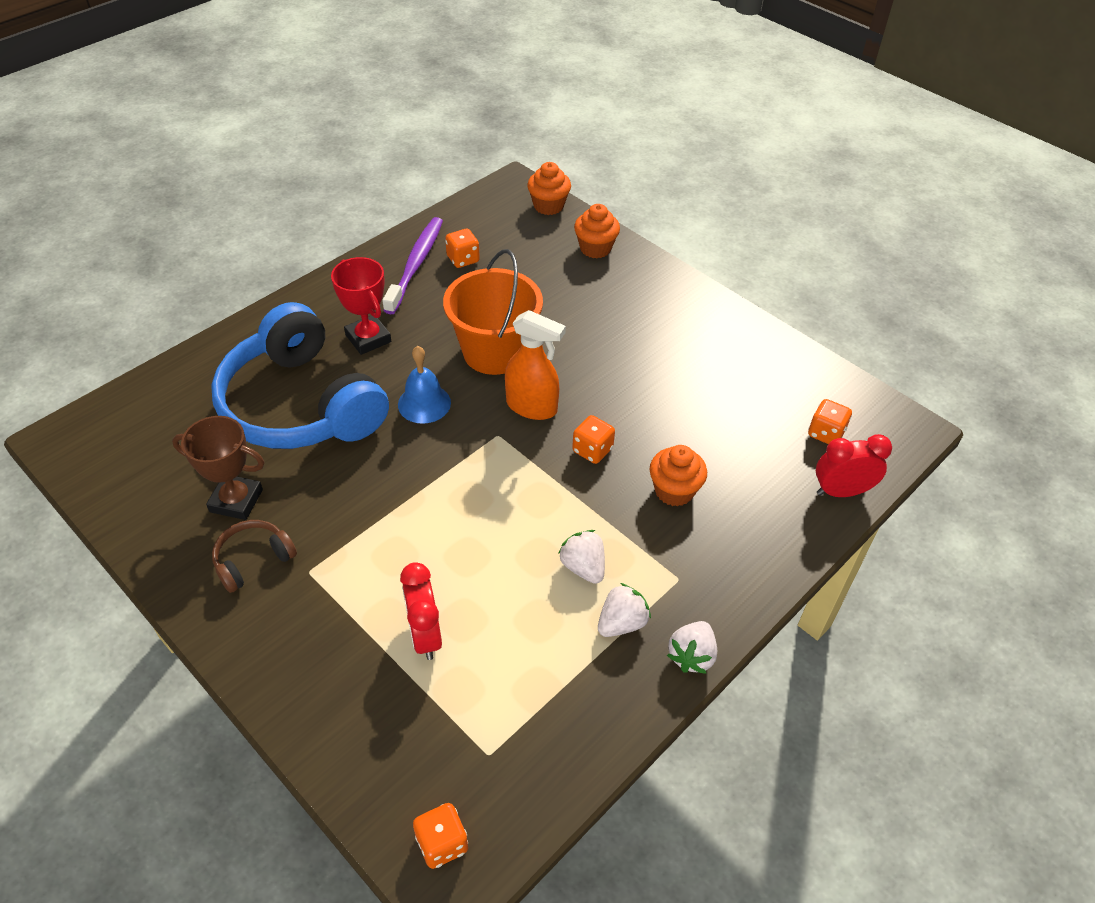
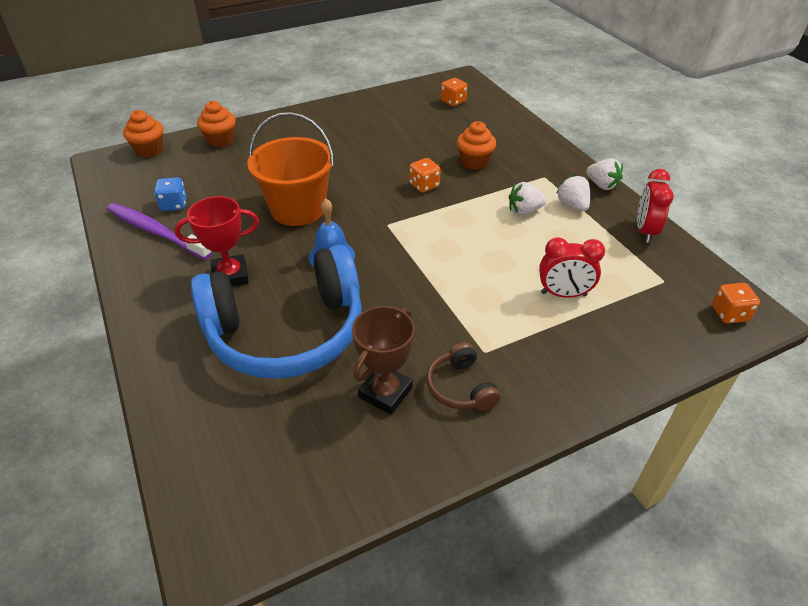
camera: 70 degrees left, 5 degrees down
(463, 259) = (174, 205): orange dice -> blue dice
(532, 407) = (368, 203): orange spray bottle -> none
(841, 491) = (499, 108): red clock -> red clock (645, 231)

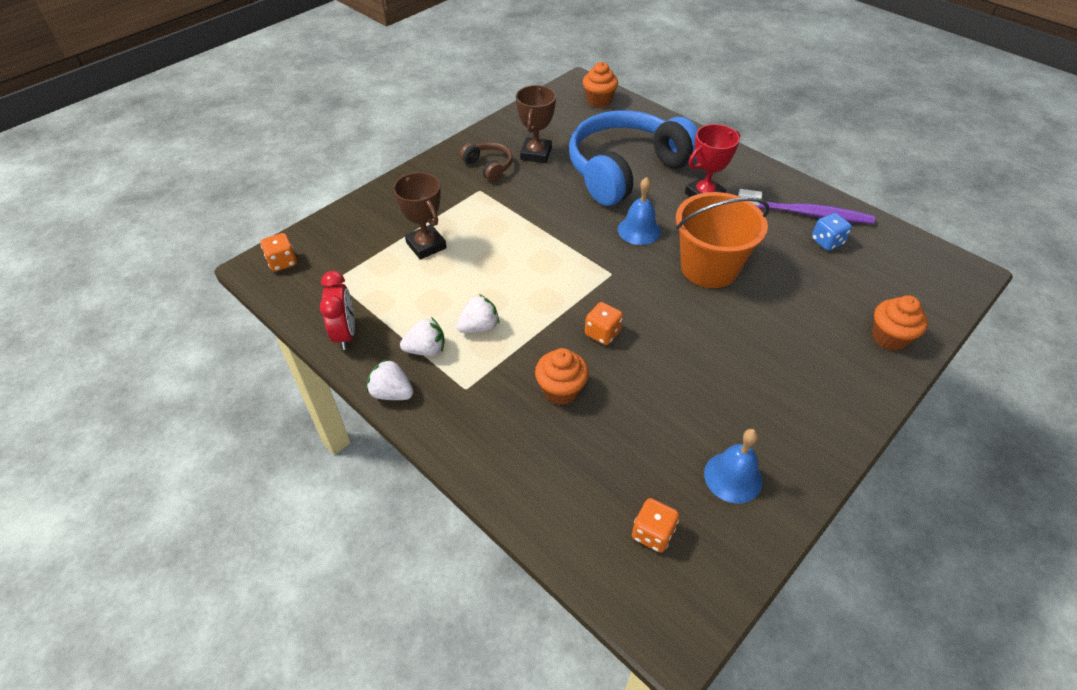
camera: 160 degrees right, 5 degrees up
(149, 150) = (944, 299): orange cupcake -> orange cupcake (599, 100)
(392, 109) = (733, 477): none -> blue bell
(563, 294) = (426, 245): red clock -> brown trophy
(572, 205) = (426, 350): white strawberry -> white strawberry turned 60 degrees counterclockwise

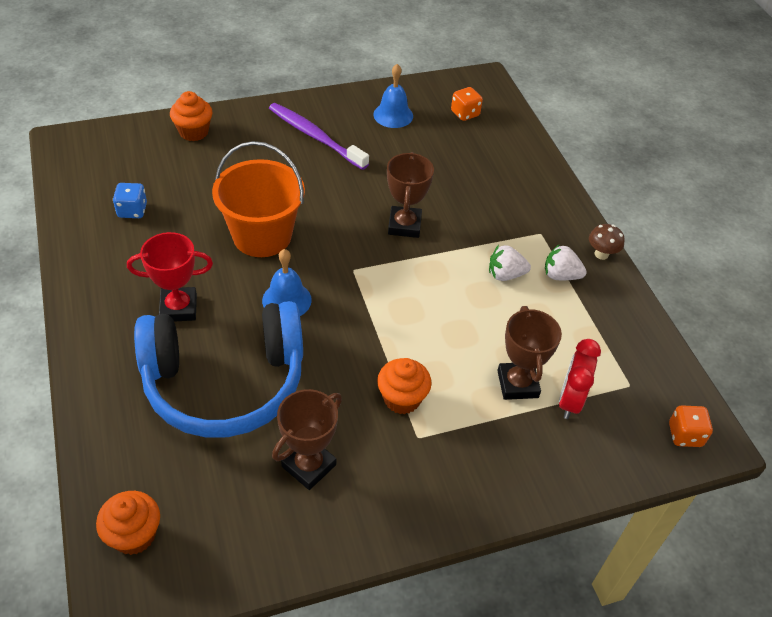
camera: 155 degrees left, 0 degrees up
(345, 334) = (630, 320): red clock -> red clock (570, 400)
(392, 393) = (601, 254): white strawberry -> brown mushroom
(488, 167) = (384, 472): brown headphones -> none
(561, 390) = (467, 202): orange cupcake -> orange cupcake (402, 399)
(602, 333) = (404, 225): orange dice -> brown trophy
(806, 213) = (110, 242): purple toothbrush -> purple toothbrush (315, 136)

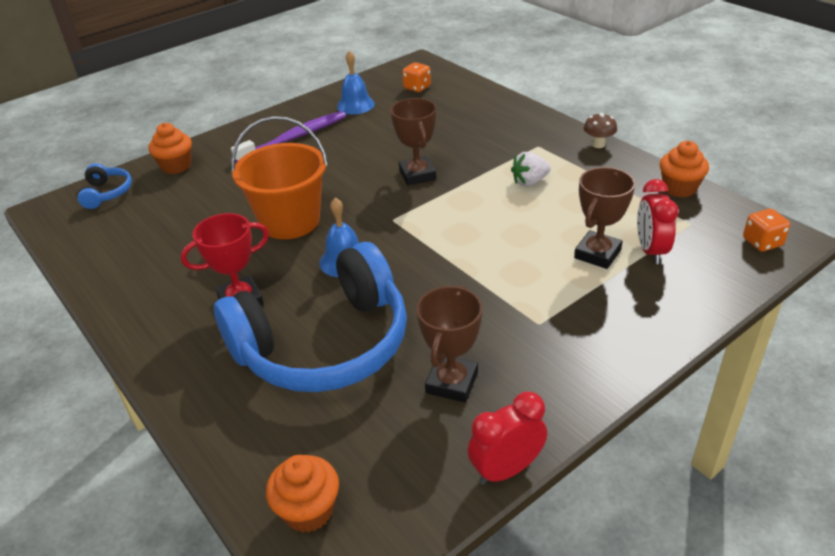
camera: 15 degrees left, 10 degrees down
(121, 142) = (107, 193): none -> blue headphones
(132, 210) = (148, 240): blue dice -> none
(305, 567) = (506, 470): none -> red clock
(315, 136) = (294, 138): purple toothbrush -> purple toothbrush turned 120 degrees clockwise
(402, 399) = (503, 299): orange cupcake -> orange cupcake (679, 188)
(517, 384) = (597, 254): brown trophy -> brown trophy turned 60 degrees clockwise
(560, 275) = (576, 168): white strawberry -> none

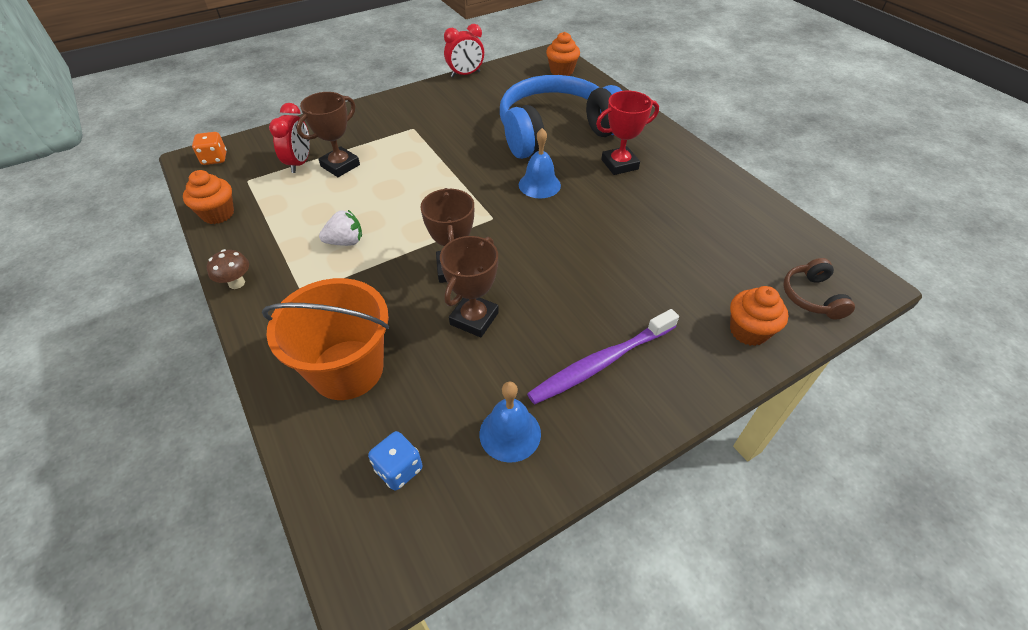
camera: 175 degrees left, 10 degrees up
(107, 193) = (812, 297): blue headphones -> brown headphones
(290, 221) = (590, 229): orange bucket -> orange bucket (347, 369)
(417, 87) = (399, 469): orange dice -> blue dice
(451, 382) = (480, 106): brown trophy -> brown trophy (474, 318)

